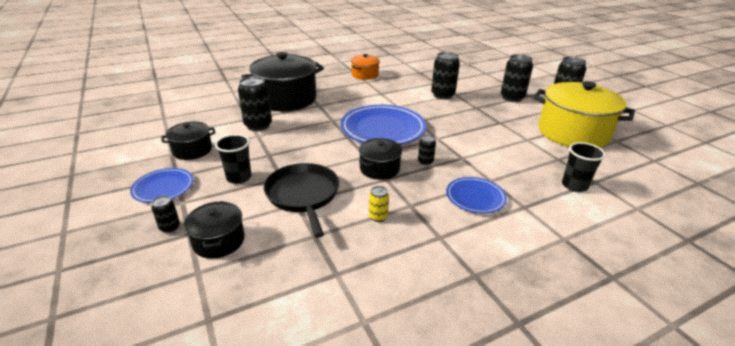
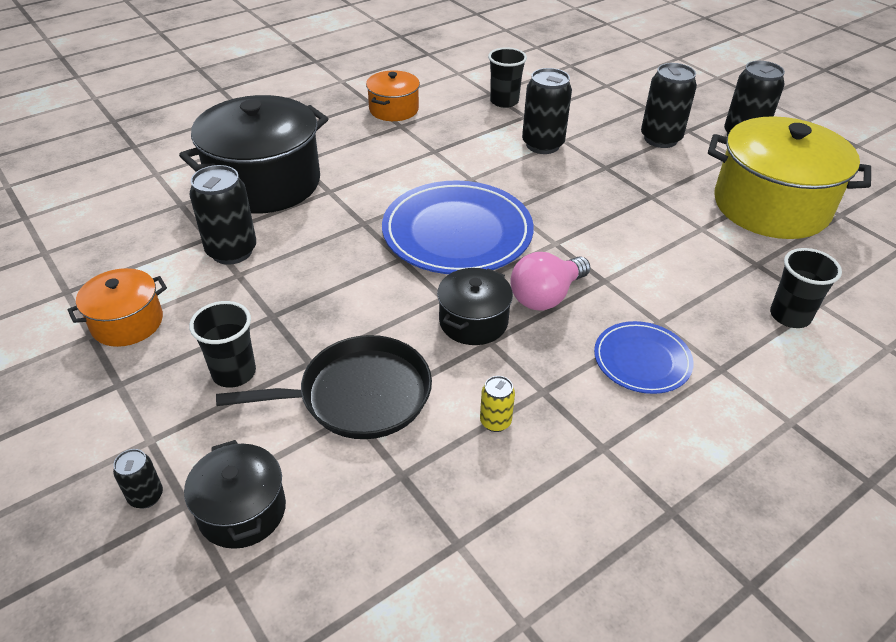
camera: 10 degrees left, 10 degrees up
(163, 187) = (103, 413): blue plate -> none
(192, 150) = (127, 323): black pot -> orange pot
(303, 195) = (358, 395): black pan -> black pan turned 105 degrees clockwise
(425, 161) = (546, 296): black can -> pink light bulb
(426, 76) = (504, 101): none -> black cup

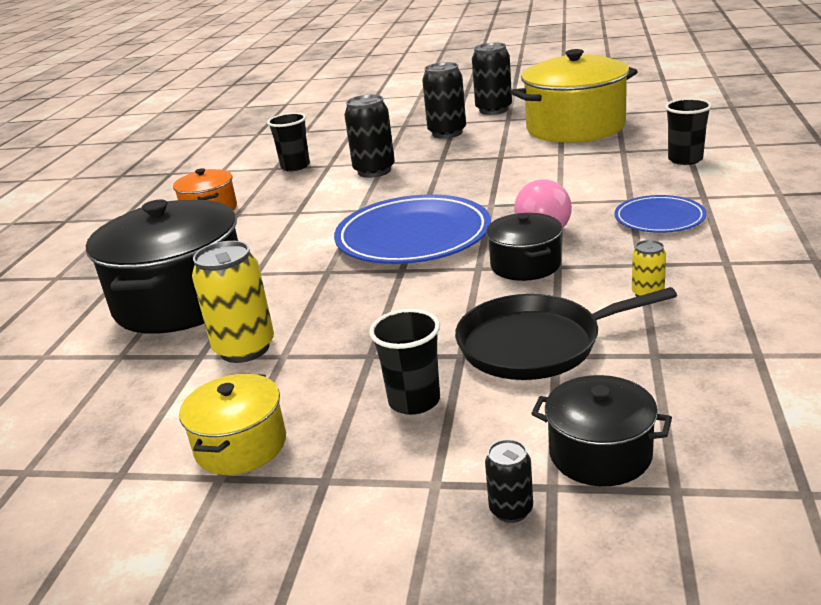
camera: 40 degrees left, 15 degrees down
(127, 323) = (241, 445): orange pot -> yellow pot
(232, 251) = (245, 349): black can -> yellow can
(358, 395) = (536, 344): black pan -> black pan turned 135 degrees counterclockwise

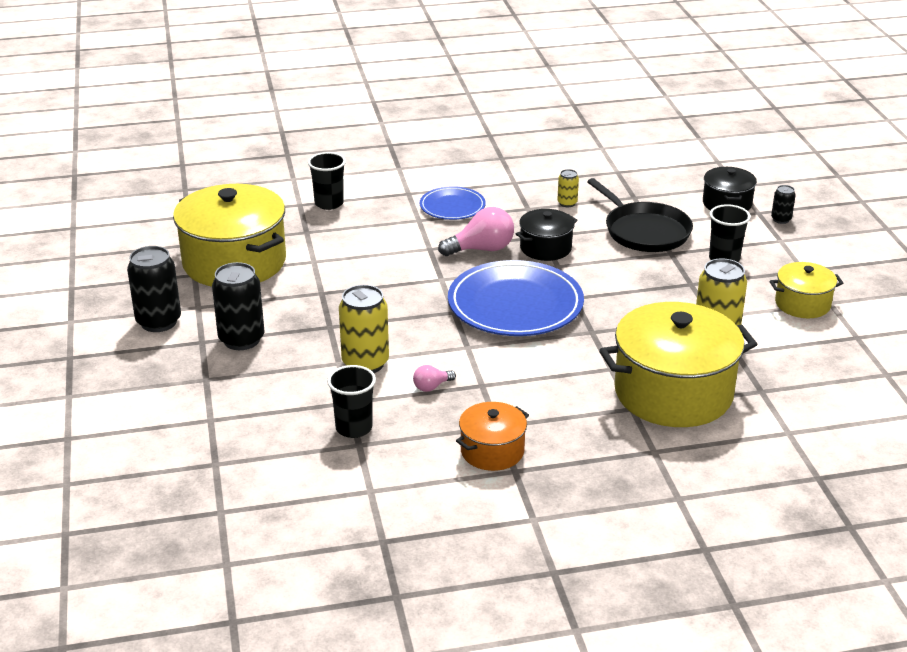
camera: 115 degrees left, 5 degrees up
(181, 300) = (673, 393): black pot -> yellow pot
(316, 193) = (431, 387): none -> pink light bulb
(374, 171) = (365, 363): black can -> yellow can

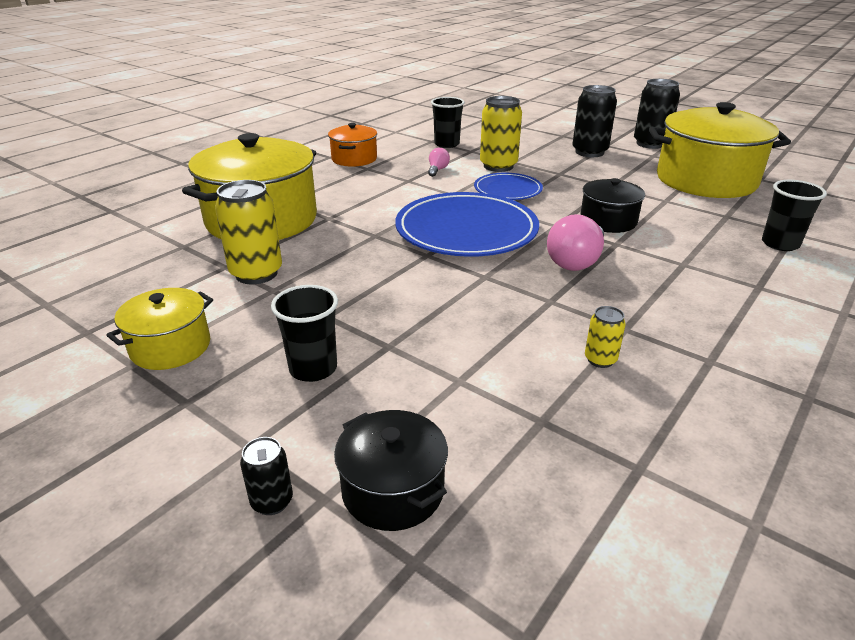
camera: 140 degrees right, 0 degrees up
(452, 206) = (691, 292): blue plate -> blue plate (507, 190)
(545, 248) = (525, 289): black pot -> black pot (608, 221)
(644, 231) = (454, 363): black pan -> none

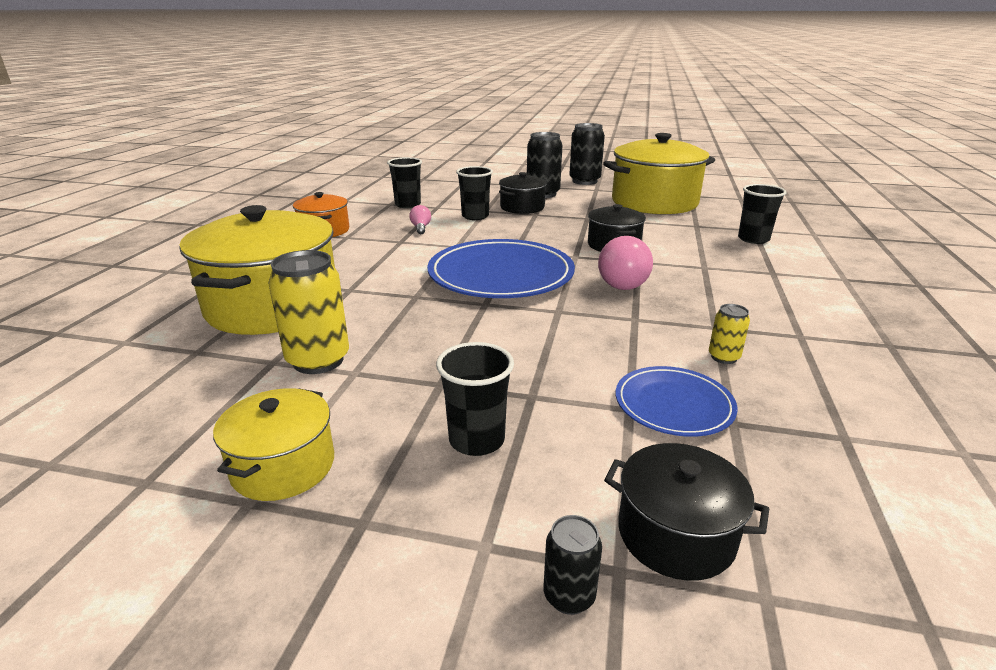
camera: 25 degrees left, 5 degrees down
(498, 166) = (475, 216): yellow can -> black cup
(507, 190) = (504, 234): blue plate -> blue plate (673, 405)
(553, 164) = (522, 207): none -> black pot

